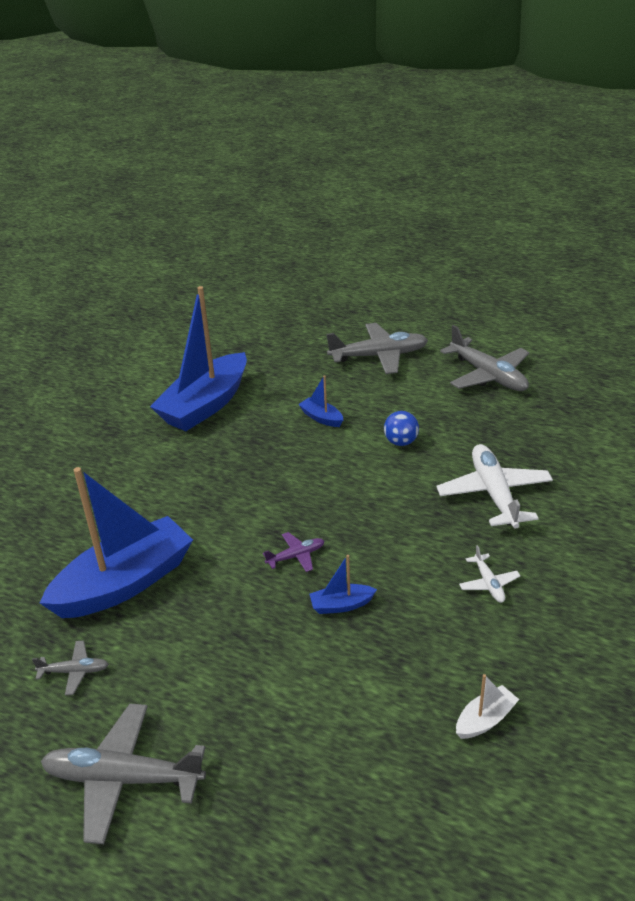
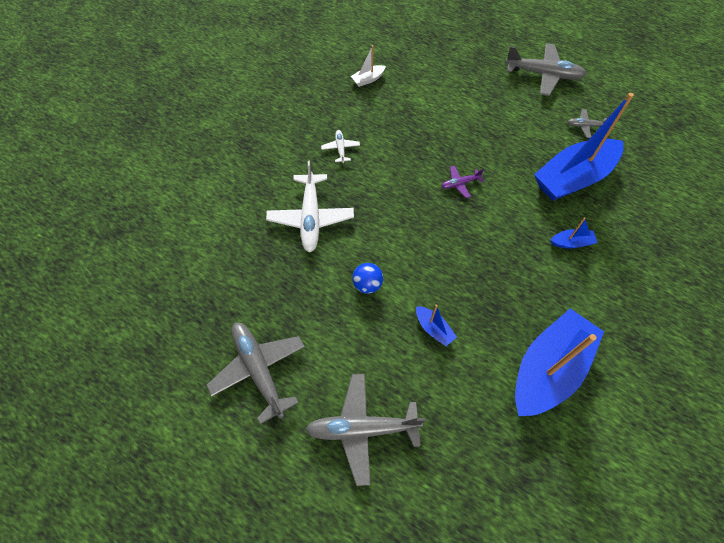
camera: 175 degrees left, 25 degrees up
(341, 605) = (433, 146): blue boat -> blue boat (571, 243)

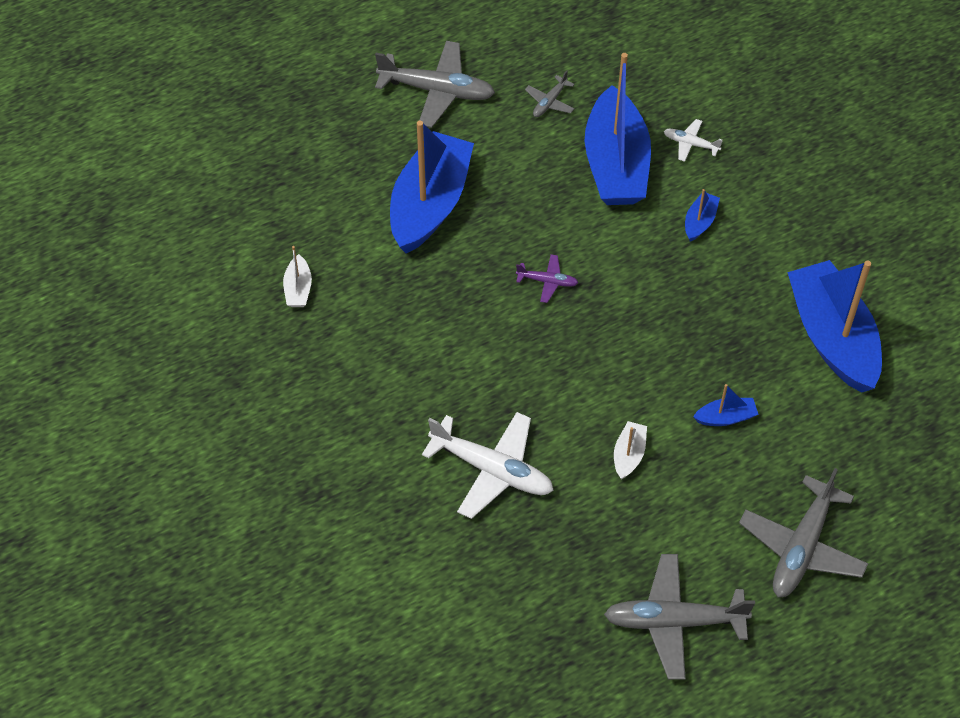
camera: 60 degrees left, 5 degrees down
(340, 149) = (401, 382): white plane -> white plane (690, 144)
(367, 284) = (629, 455): blue ball -> white boat
(460, 184) = (547, 281): purple plane -> purple plane turned 90 degrees counterclockwise
(466, 106) = (430, 204): none -> blue boat
(543, 74) = (437, 91): grey plane -> grey plane turned 60 degrees clockwise

